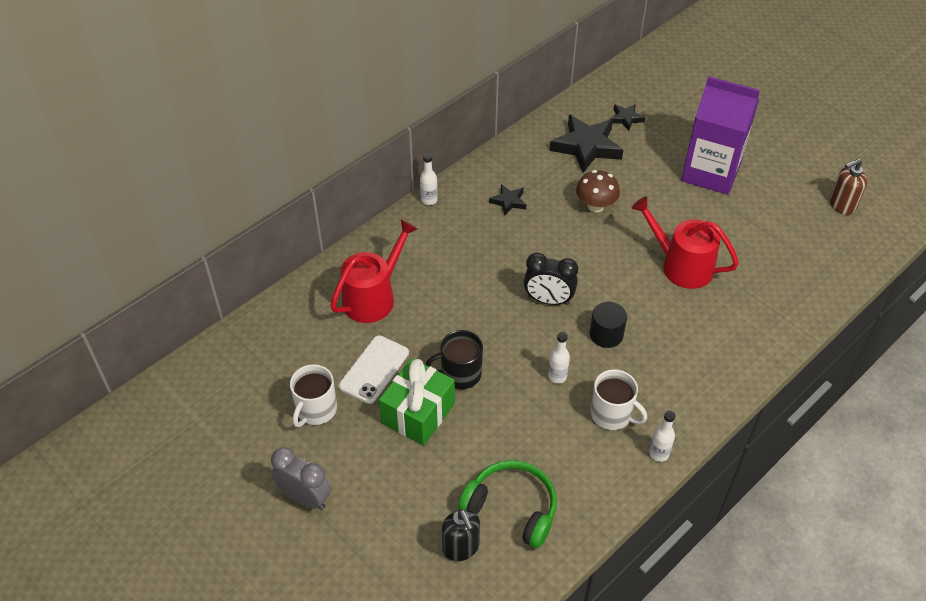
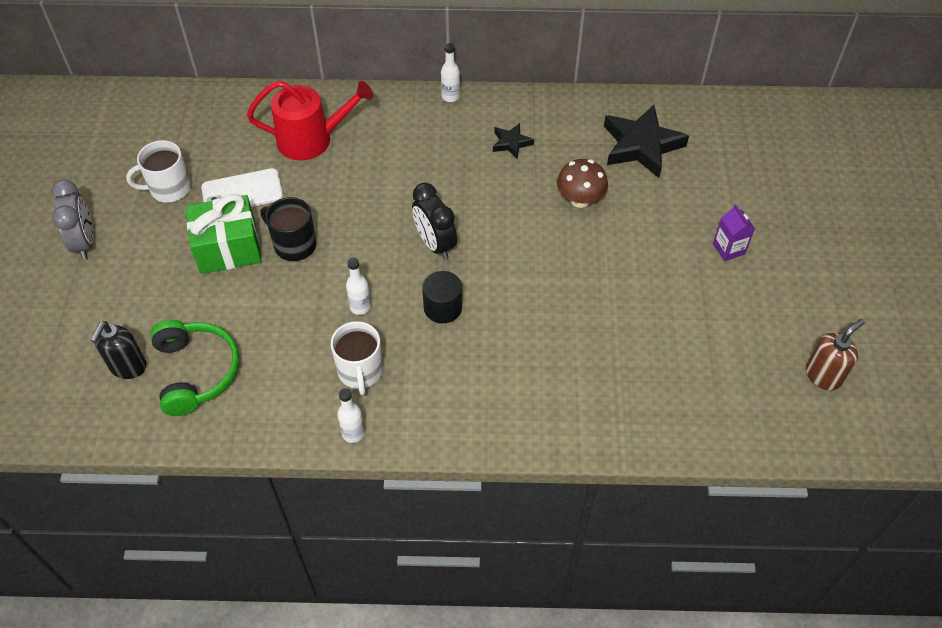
camera: 45 degrees right, 5 degrees up
(626, 118) = (713, 147): black star -> none
(681, 266) = (585, 305): red watering can -> none
(711, 172) = (728, 249): purple carton -> purple carton, size x0.40
(841, 205) = (823, 375): brown soap dispenser -> brown soap dispenser turned 120 degrees clockwise

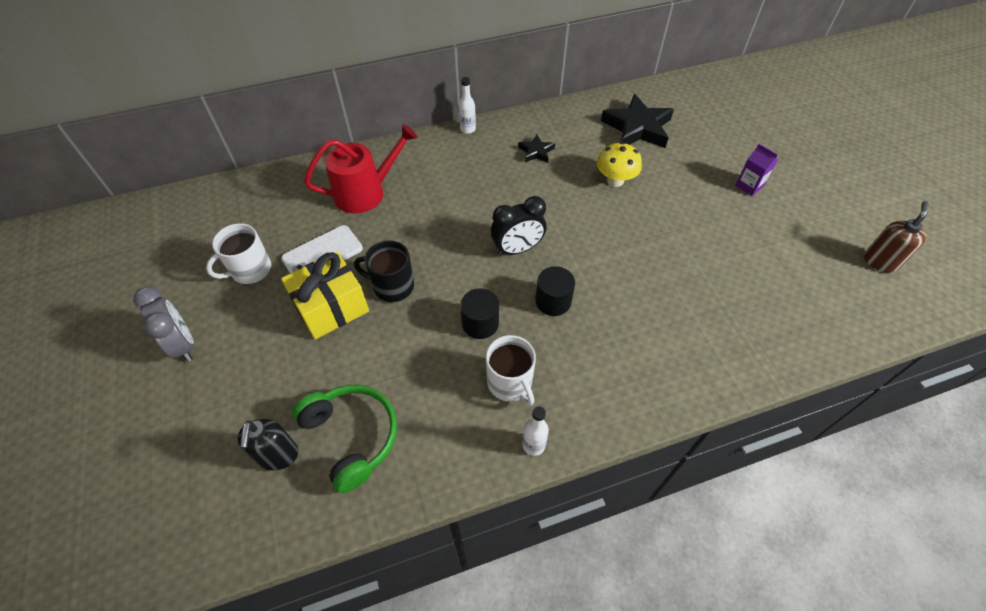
camera: 20 degrees left, 0 degrees up
(228, 248) = (331, 307): green gift -> yellow gift
(360, 307) = (480, 323): white bottle -> black cylinder
(435, 244) = (517, 249): black clock -> black clock turned 60 degrees counterclockwise
(580, 200) = (615, 180): brown mushroom -> yellow mushroom

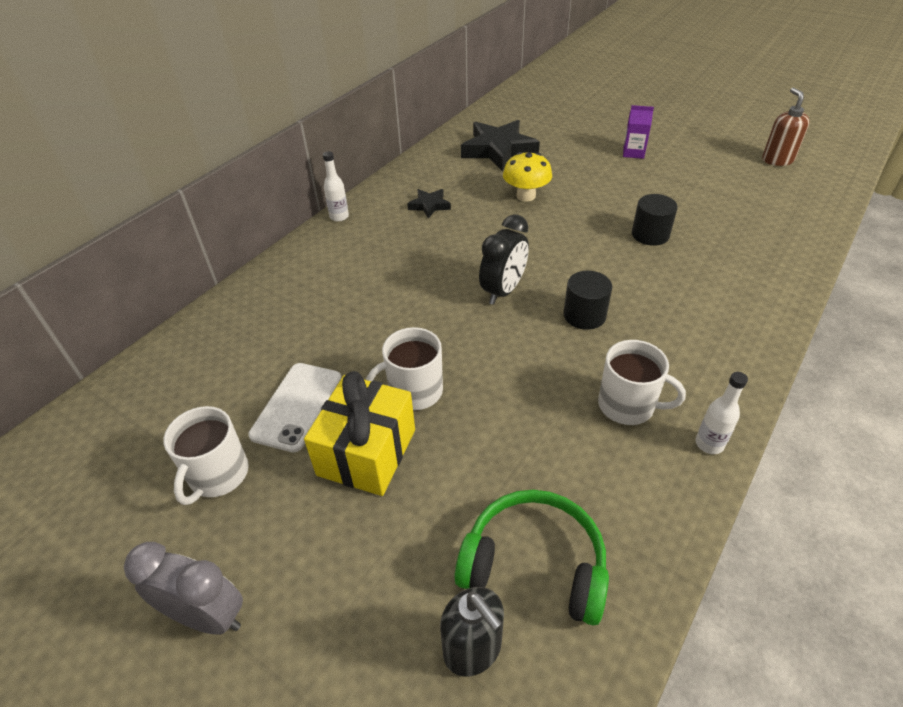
camera: 35 degrees left, 10 degrees down
(365, 192) = (285, 322): red watering can -> none
(392, 286) = (414, 391): black mug -> white mug
(480, 323) = (541, 372): black cylinder -> black cylinder (650, 234)

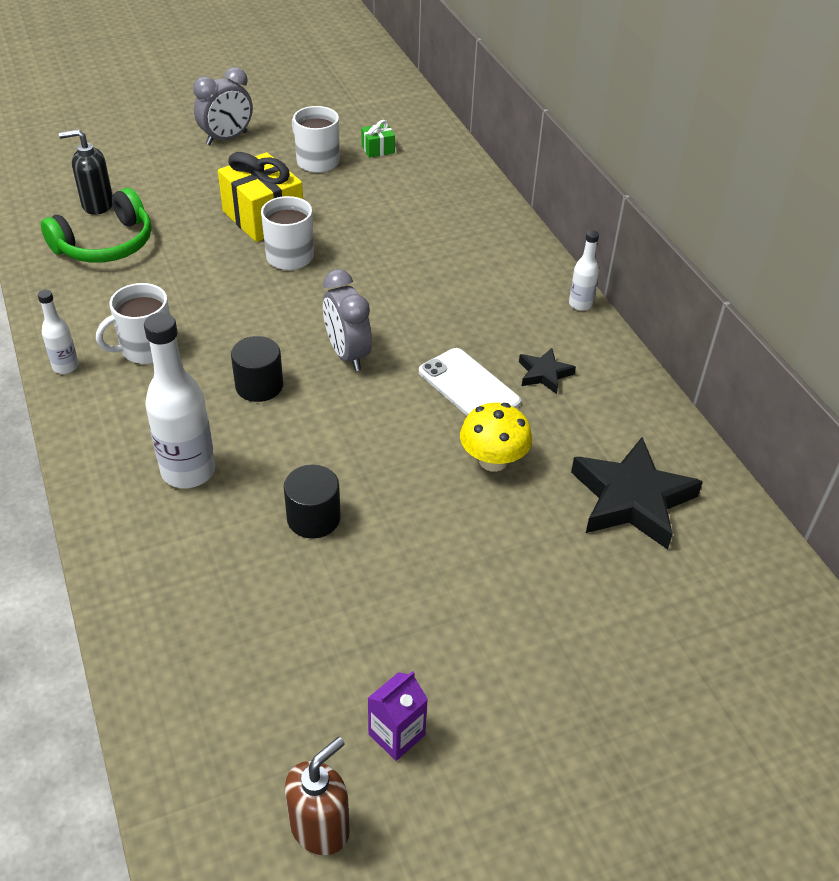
camera: 120 degrees right, 0 degrees up
(159, 435) = (378, 149): none -> green gift
(297, 406) = (339, 204): white phone -> white phone (468, 387)
(503, 291) = (347, 354): black clock -> grey clock
(633, 152) = (503, 645): purple carton -> purple carton (396, 734)
(693, 301) = (188, 471): none -> white bottle
(777, 160) = (320, 827): brown soap dispenser -> brown soap dispenser turned 75 degrees counterclockwise

